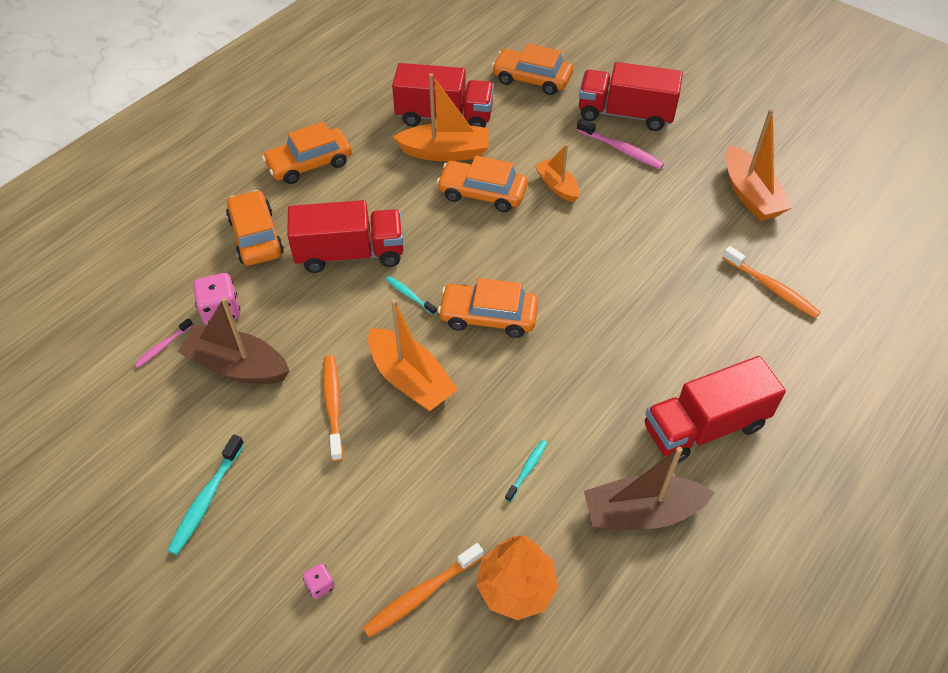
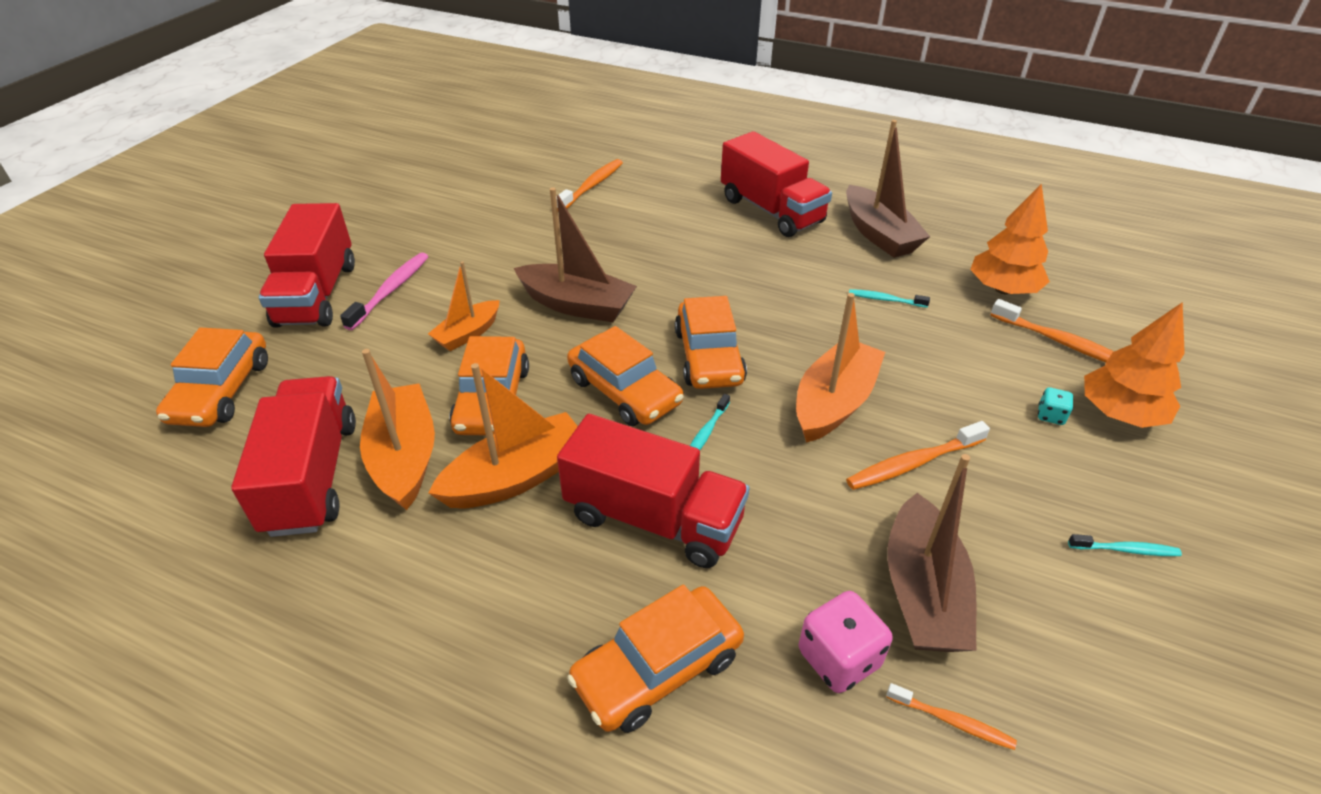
camera: 105 degrees left, 10 degrees down
(163, 346) = (952, 721): pink toothbrush -> orange toothbrush
(206, 499) = (1125, 550): turquoise toothbrush -> turquoise toothbrush, size x0.60
(309, 164) = (449, 645): orange car -> orange car (625, 391)
(320, 585) = (1119, 413): pink dice -> orange tree
(339, 527) = (1050, 416): none -> turquoise dice
(350, 253) = (653, 518): red truck -> red truck turned 135 degrees clockwise
(576, 249) = (577, 305): none -> brown boat
(750, 195) = (462, 202): orange boat -> orange boat (517, 477)

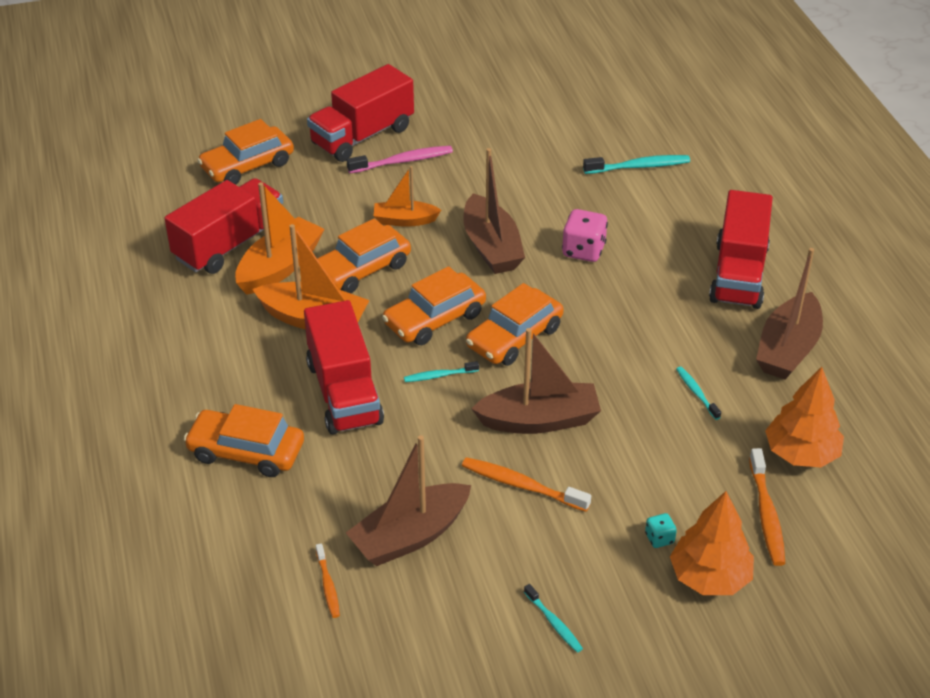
camera: 50 degrees right, 0 degrees up
(591, 186) = (639, 166): orange toothbrush -> turquoise toothbrush
(625, 391) = (435, 319): orange car -> orange car turned 45 degrees clockwise
(834, 402) = (539, 420): orange boat -> brown boat
(838, 658) = (324, 520): pink dice -> pink dice (583, 250)

